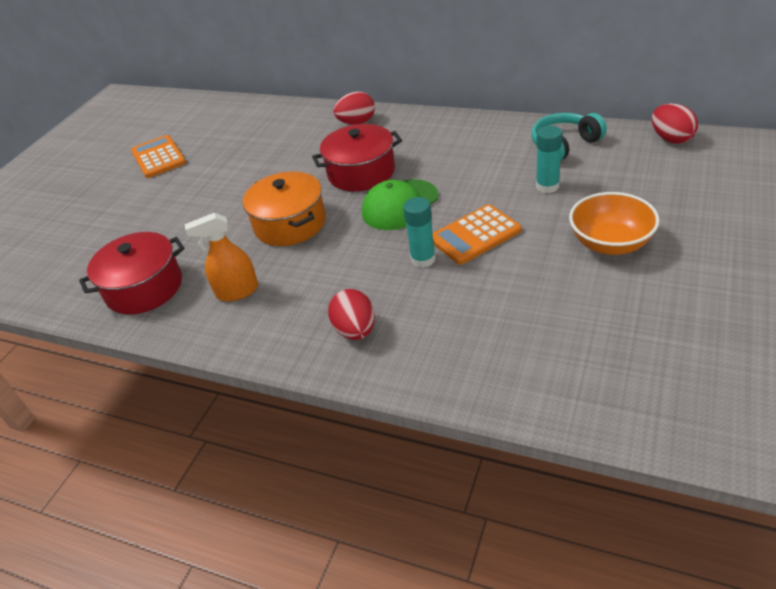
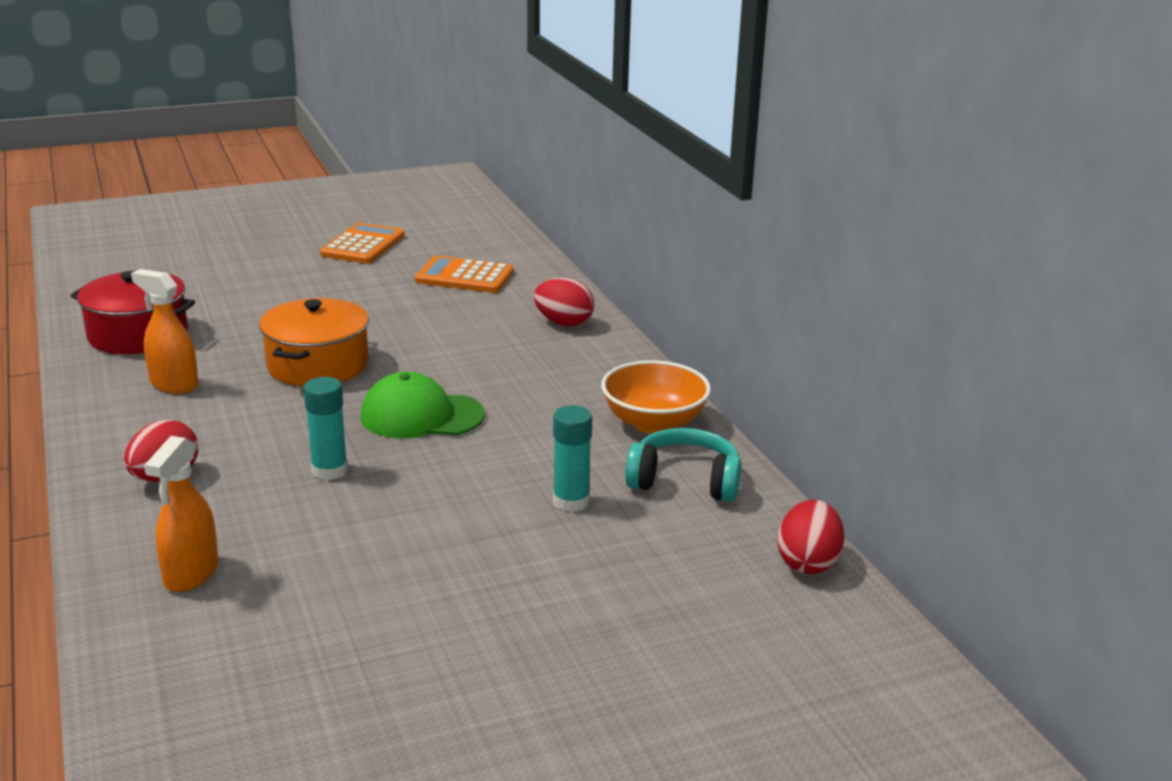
camera: 40 degrees right, 15 degrees down
(361, 172) = (461, 367): red pot -> none
(475, 235) = (410, 487): orange calculator -> orange calculator (464, 277)
(485, 352) = (191, 574): none -> orange spray bottle
(610, 243) = (490, 592): orange bowl -> orange bowl (654, 423)

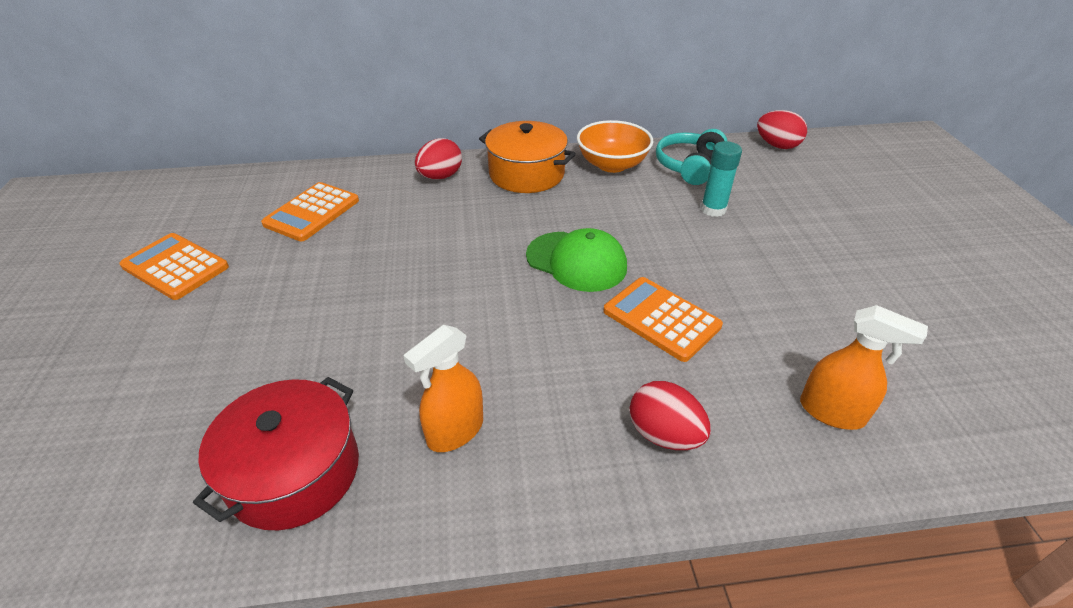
camera: 75 degrees left, 15 degrees up
(318, 365) = (455, 315): orange pot -> orange pot (526, 174)
(329, 470) = (661, 319): turquoise glue stick -> orange calculator
(421, 416) = (576, 261): green cap -> green cap turned 75 degrees counterclockwise

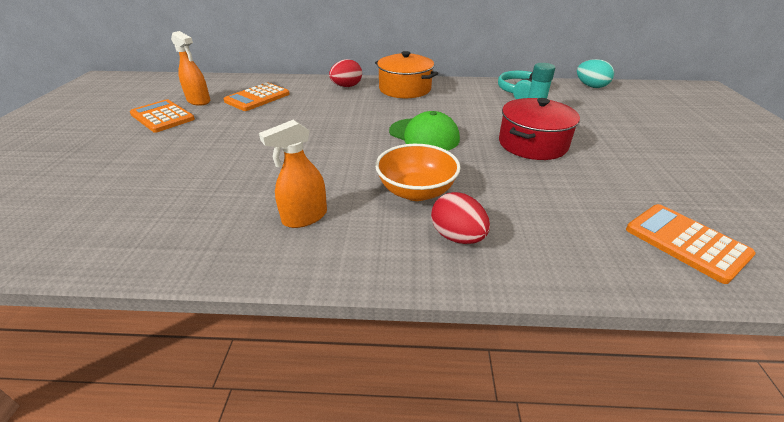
camera: 10 degrees right, 5 degrees down
(294, 472) = (187, 226): red pot -> red pot (532, 144)
(612, 164) = (466, 88): orange bowl -> orange bowl (416, 191)
(661, 319) = (476, 171): orange calculator -> orange calculator (686, 242)
(777, 146) = (591, 86): red egg -> turquoise egg
(832, 412) = (597, 239): orange spray bottle -> orange spray bottle (199, 101)

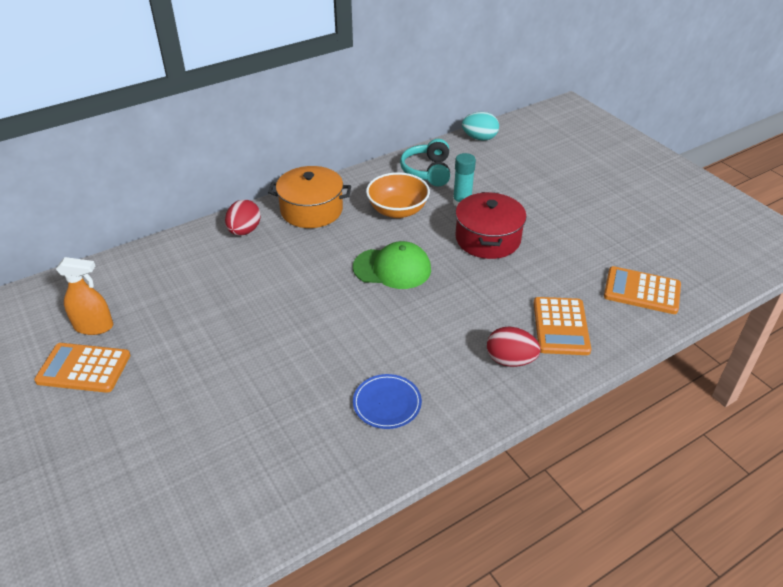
camera: 35 degrees left, 5 degrees up
(257, 98) = (161, 291): orange calculator -> orange calculator (561, 326)
(304, 217) = (387, 403): orange spray bottle -> blue plate
(416, 191) = (445, 334): orange bowl -> orange bowl (397, 210)

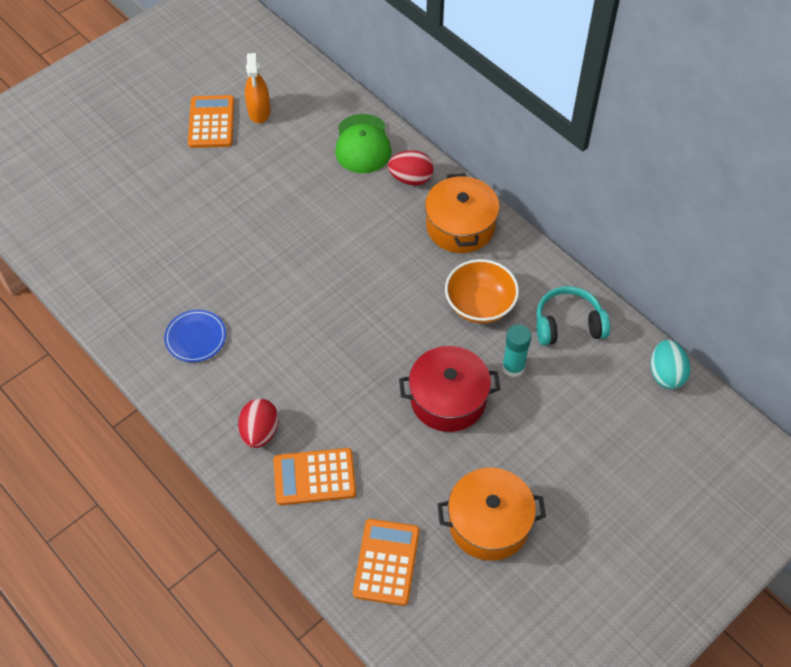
camera: 80 degrees right, 15 degrees up
(392, 268) = (378, 315): green cap -> green cap (362, 144)
(602, 233) = (489, 523): none -> orange pot

